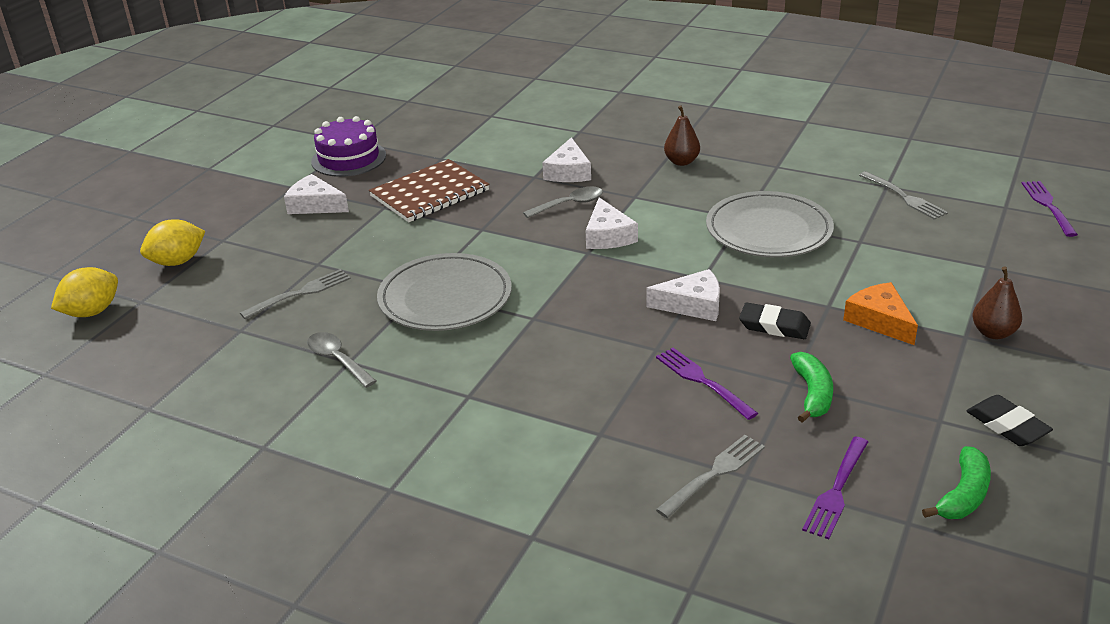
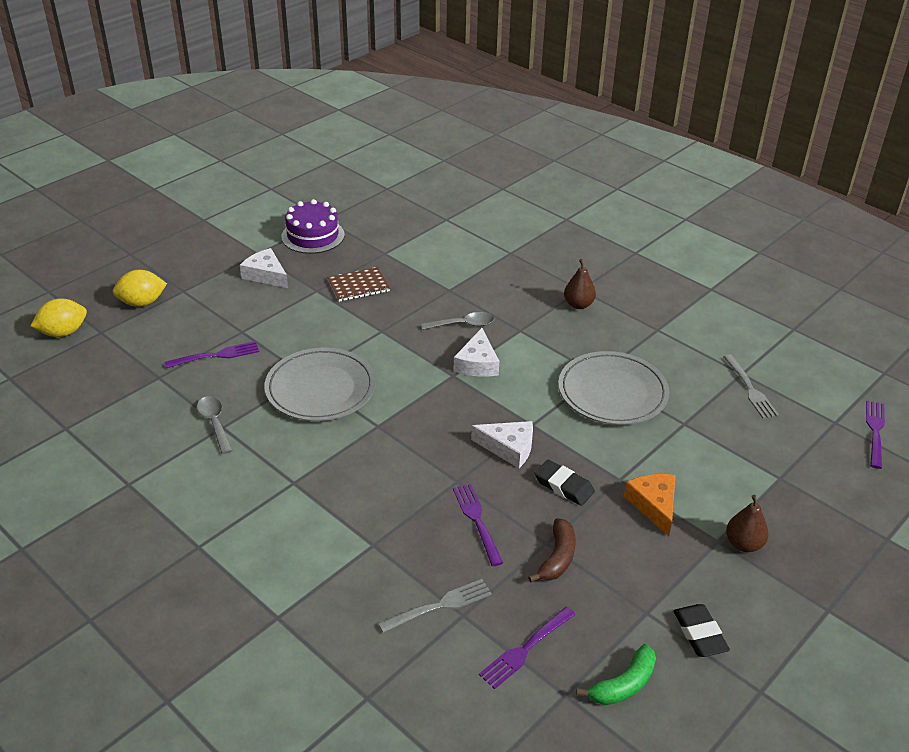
camera: 15 degrees right, 5 degrees up
(300, 293) = (216, 355): grey fork -> purple fork
(429, 193) = (358, 286): brown notebook -> brown notebook, size x0.65
(568, 172) = (479, 292): white cheese -> none
(812, 394) = (557, 558): green banana -> brown banana

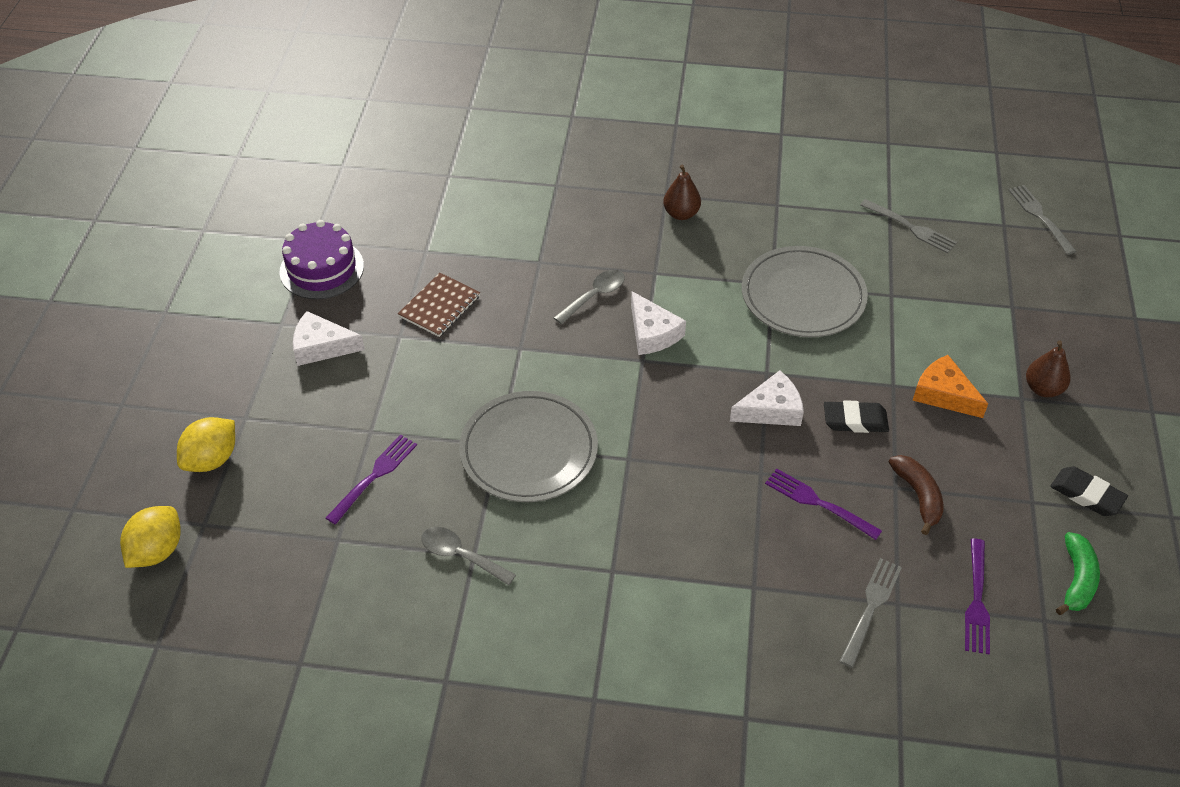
camera: 35 degrees left, 10 degrees up
(875, 431) = (1040, 217): purple fork -> grey fork

